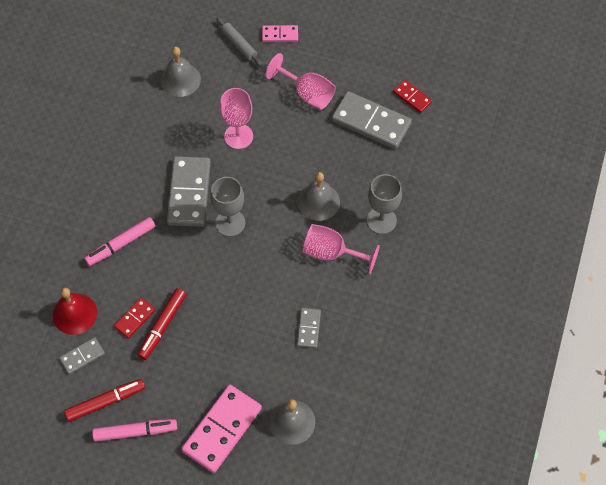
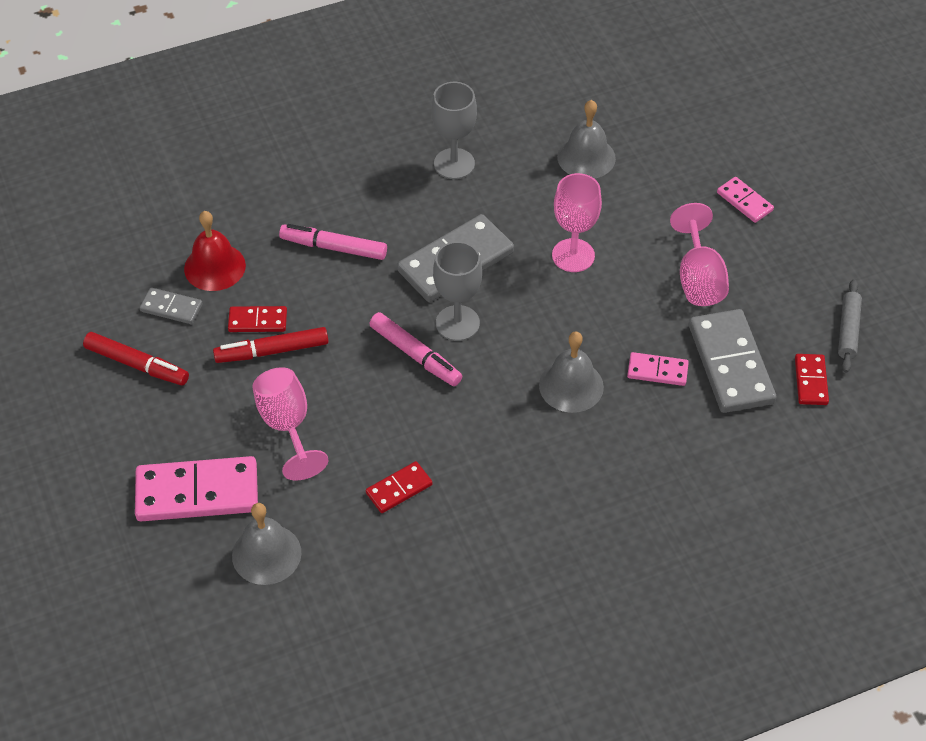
camera: 50 degrees right, 10 degrees down
(135, 432) = (125, 415): pink marker -> pink marker (415, 355)
(239, 45) = (688, 175): grey rolling pin -> grey rolling pin (848, 330)
(309, 329) = (399, 489): grey domino -> red domino
(332, 253) = (518, 444): pink goblet -> pink goblet (287, 426)
(345, 156) = (657, 371): none -> pink domino
(381, 220) = (612, 464): grey goblet -> grey goblet (454, 164)

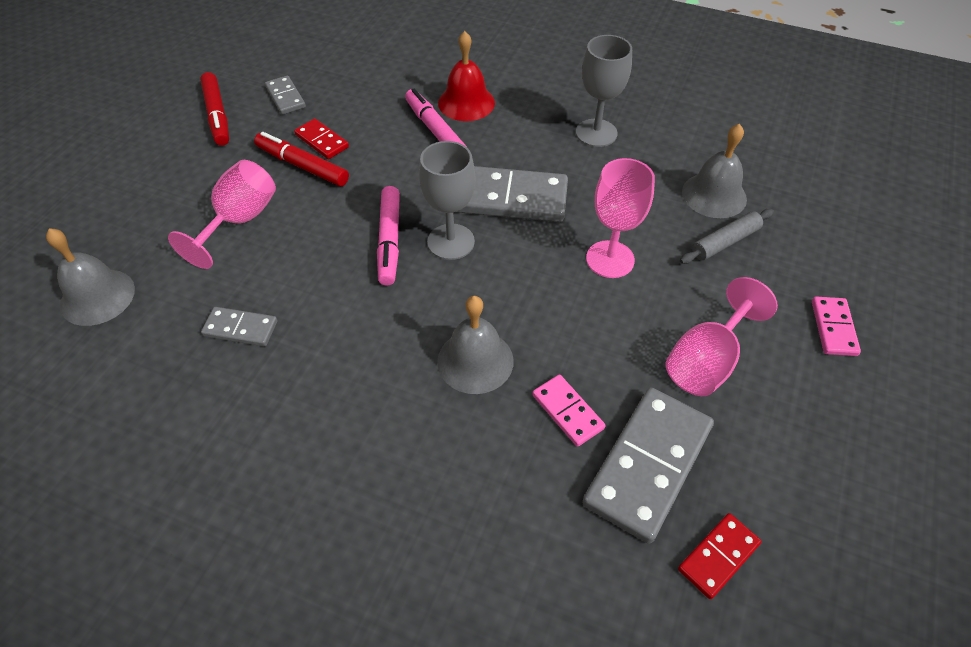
camera: 45 degrees right, 0 degrees up
(197, 493) = (126, 219): pink domino -> none
(214, 267) = (345, 91): red bell -> red bell (466, 103)
(399, 489) = (240, 329): red domino -> grey domino
(848, 330) = (822, 538): grey rolling pin -> grey rolling pin (725, 242)

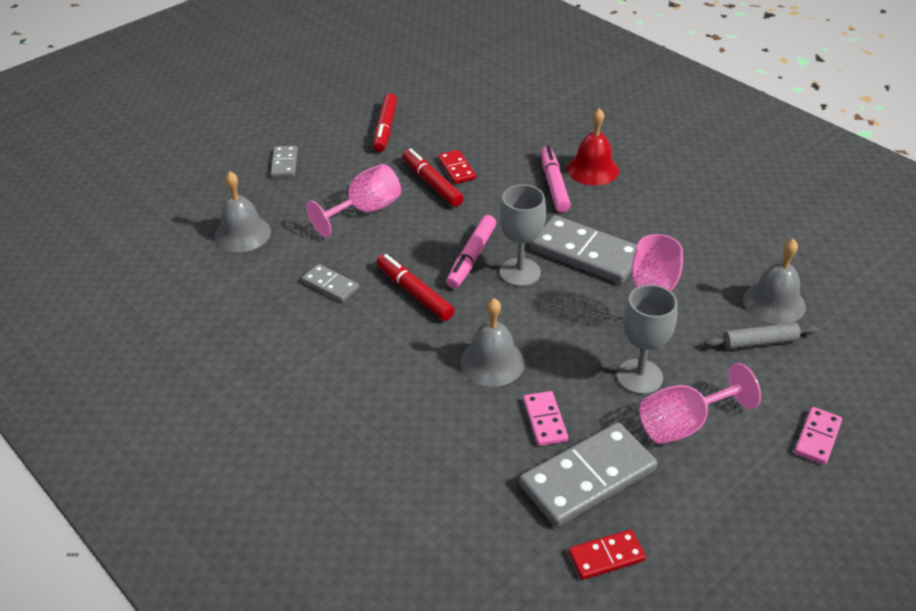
camera: 25 degrees right, 10 degrees down
(285, 97) = (444, 128): grey domino -> grey domino (284, 163)
(346, 305) = (414, 293): none -> red marker
(596, 133) = (695, 223): grey goblet -> grey goblet (639, 376)

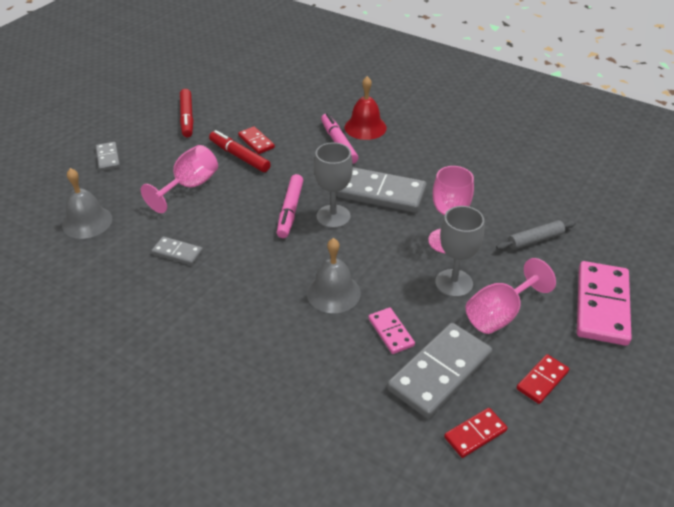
camera: 15 degrees left, 0 degrees up
(414, 293) = (251, 247): red marker -> none
(709, 512) = (542, 380): none -> red domino
(774, 302) = (535, 208): grey bell -> none
(817, 437) = (601, 305): pink domino -> pink domino, size x1.95

